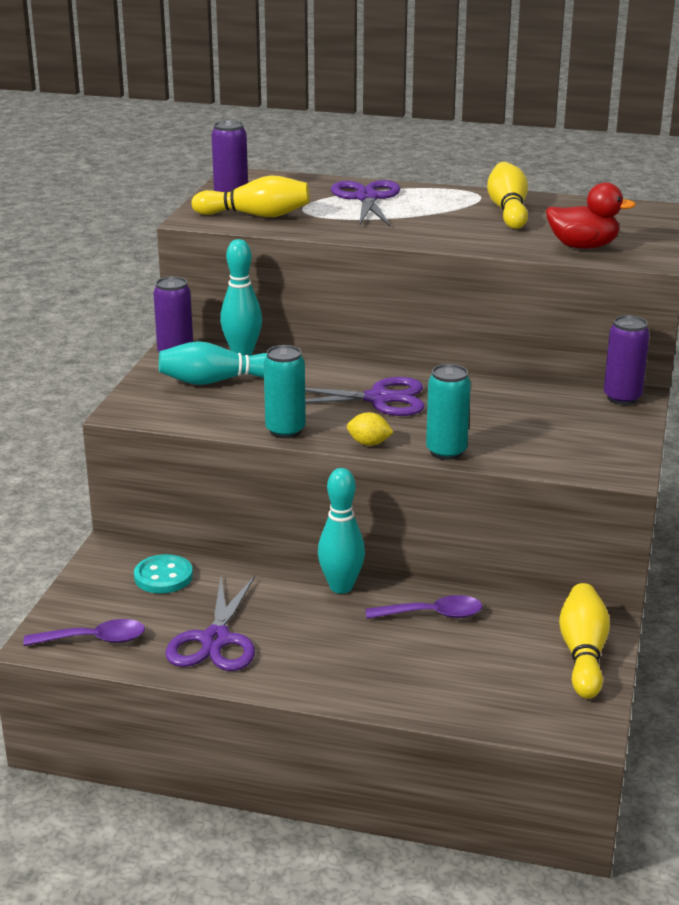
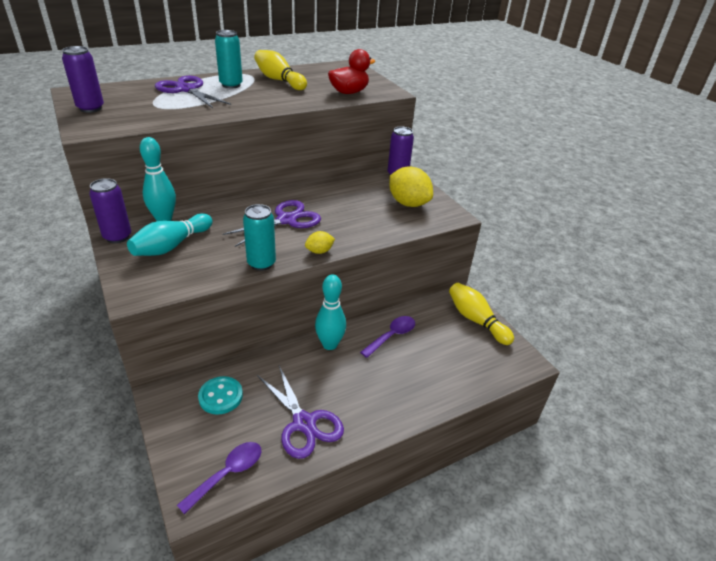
camera: 45 degrees left, 10 degrees up
(256, 215) = (129, 117): yellow bowling pin -> none
(446, 452) = (364, 239): turquoise can -> turquoise can (231, 85)
(577, 435) = (408, 203): none -> yellow lemon

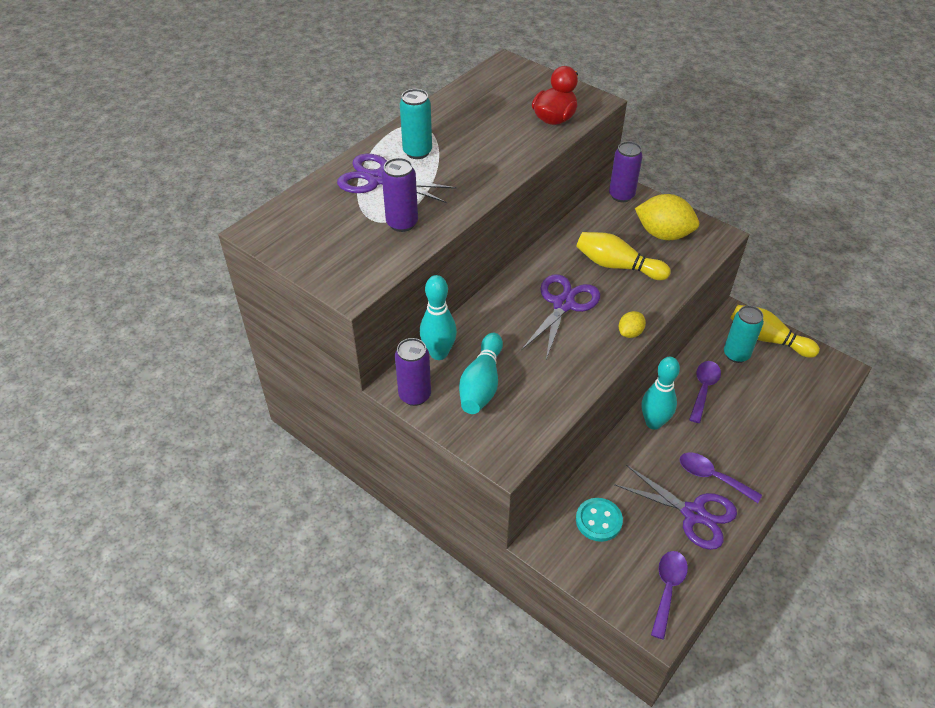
camera: 20 degrees left, 10 degrees up
(90, 108) = (312, 252): purple can -> purple can (402, 223)
(261, 263) = (589, 370): turquoise can -> turquoise can (736, 354)
(279, 80) = (460, 123): yellow bowling pin -> yellow bowling pin (617, 266)
(345, 401) = (712, 477): none -> purple spoon

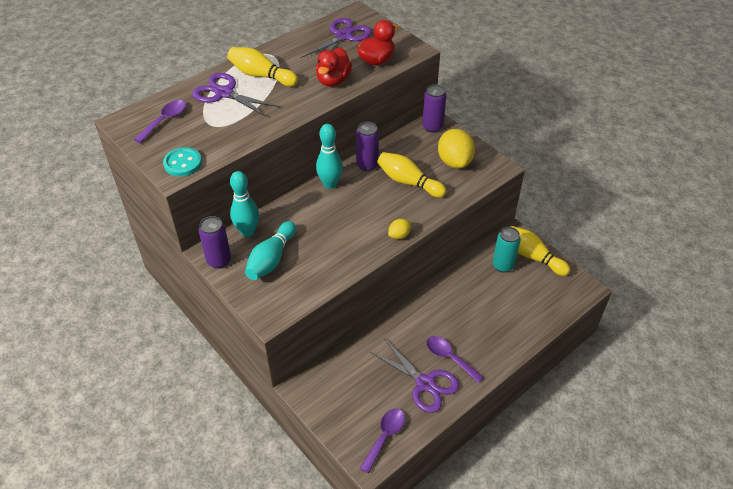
camera: 10 degrees right, 0 degrees up
(402, 223) = (229, 129): purple can -> purple can (367, 165)
(417, 152) = (261, 75): turquoise can -> yellow bowling pin
(511, 148) = (333, 80): none -> red duck
(563, 304) = (355, 207): purple scissors -> purple scissors (343, 36)
(598, 520) = (349, 377): turquoise button -> turquoise button (183, 163)
(653, 423) = (418, 309): turquoise bowling pin -> turquoise bowling pin (330, 184)
(663, 234) = (454, 161): yellow lemon -> yellow lemon turned 45 degrees clockwise
(703, 389) = (466, 289): purple spoon -> purple spoon (165, 121)

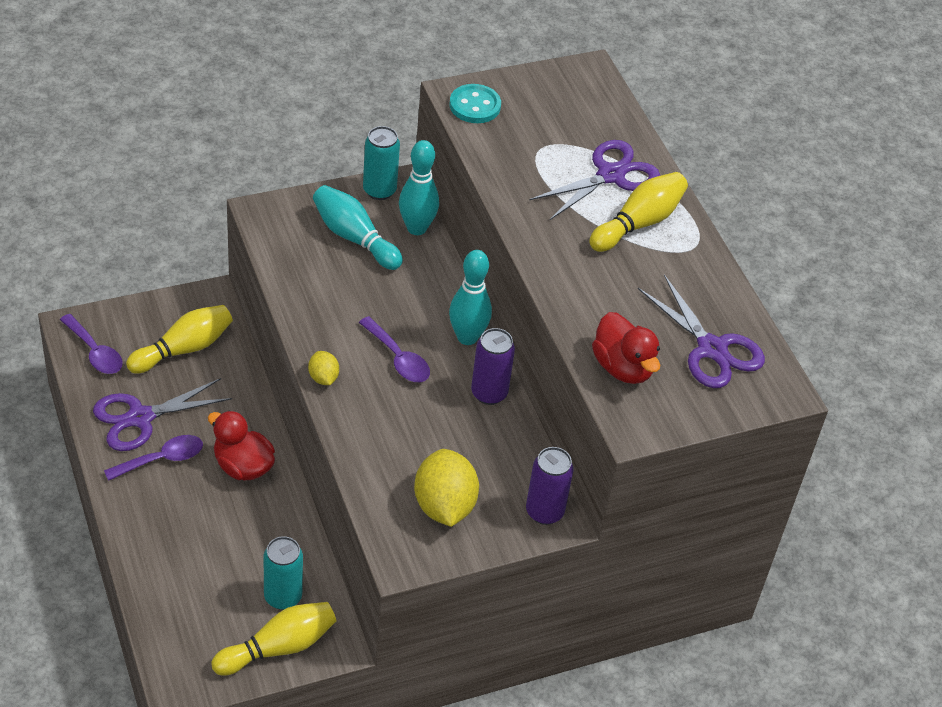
camera: 105 degrees right, 0 degrees up
(165, 121) = (573, 107): purple spoon -> purple spoon (398, 358)
(219, 260) = (379, 190): purple can -> turquoise can
(333, 80) = (590, 298): red duck -> red duck (243, 466)
(408, 182) = (426, 429): yellow bowling pin -> yellow bowling pin (184, 349)
(454, 161) = (444, 506): yellow lemon -> yellow lemon turned 75 degrees clockwise

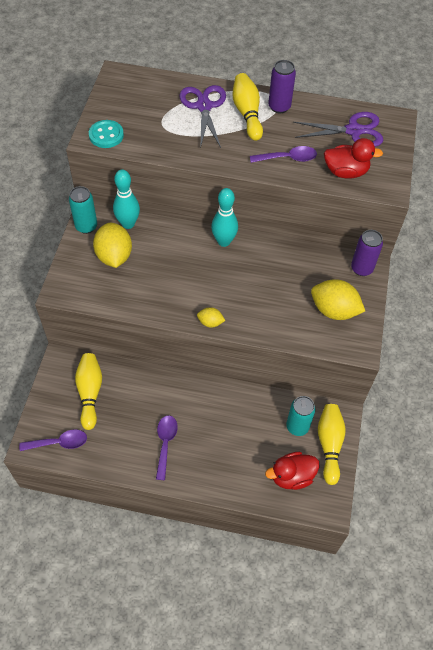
camera: 55 degrees left, 10 degrees up
(140, 418) = (127, 441): purple scissors -> none
(243, 466) = (196, 403): red duck -> red duck (291, 476)
(354, 238) = (114, 256): turquoise bowling pin -> yellow lemon
(398, 358) = (218, 280): purple spoon -> purple spoon (288, 158)
(489, 393) = (269, 252): purple can -> purple can (279, 107)

